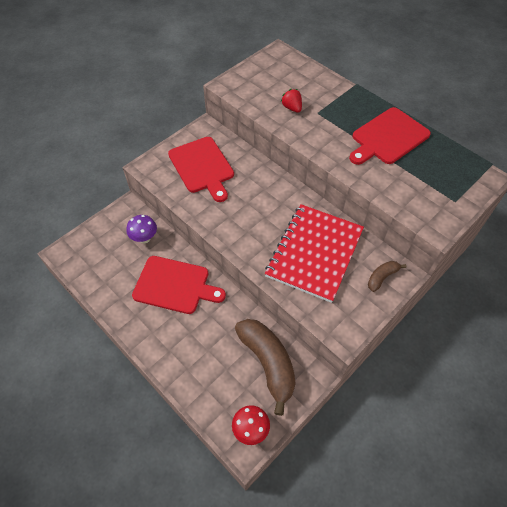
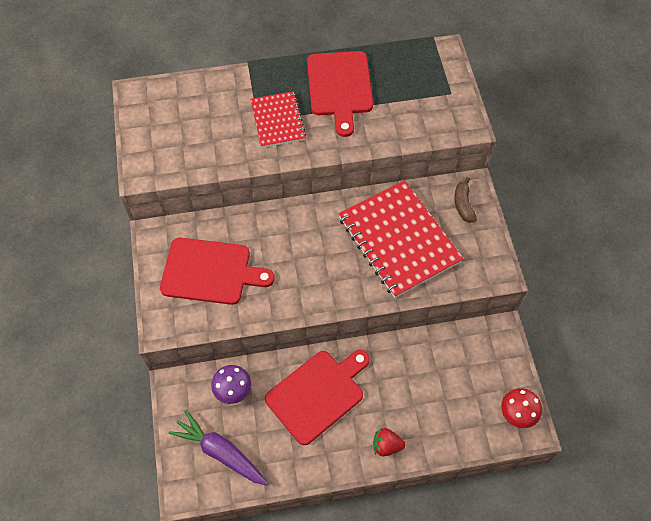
camera: 55 degrees left, 5 degrees up
(99, 256) = (220, 452): none -> purple carrot
(268, 363) = (463, 359): brown banana -> none
(292, 108) = (231, 137): red strawberry -> red strawberry (386, 445)
(327, 122) = (278, 121): none -> red notebook

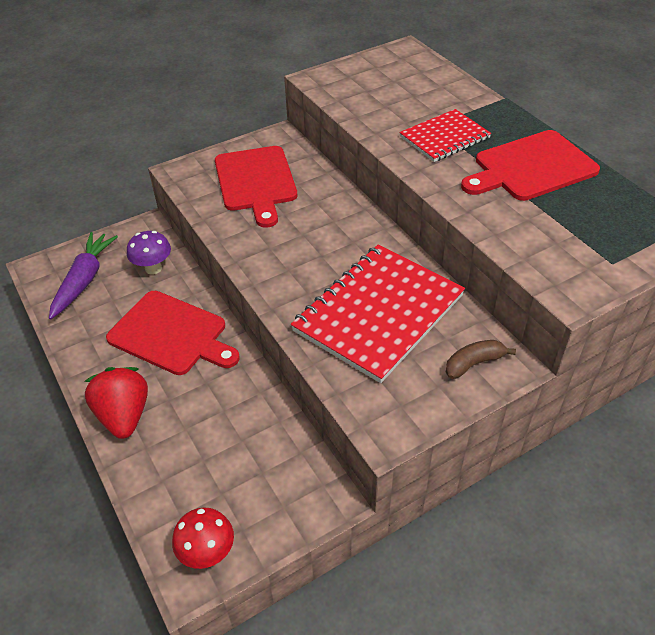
camera: 70 degrees right, 15 degrees down
(386, 445) = (124, 415): red strawberry -> red strawberry, size x1.69

